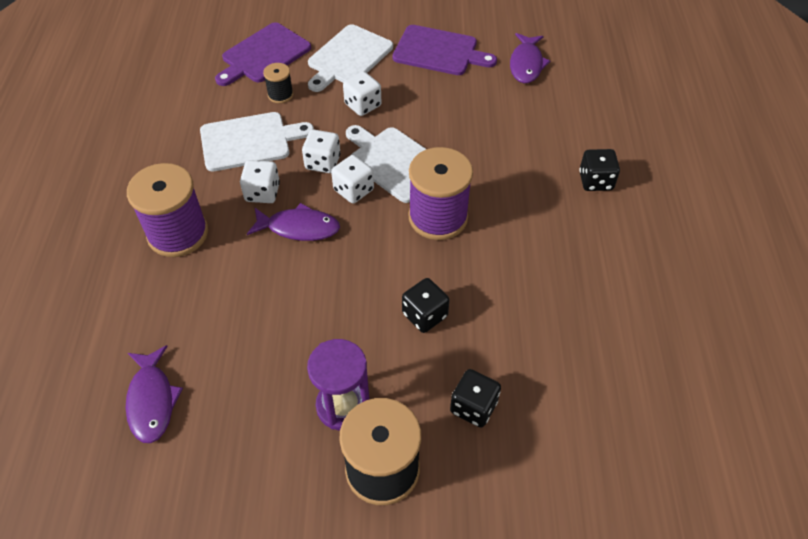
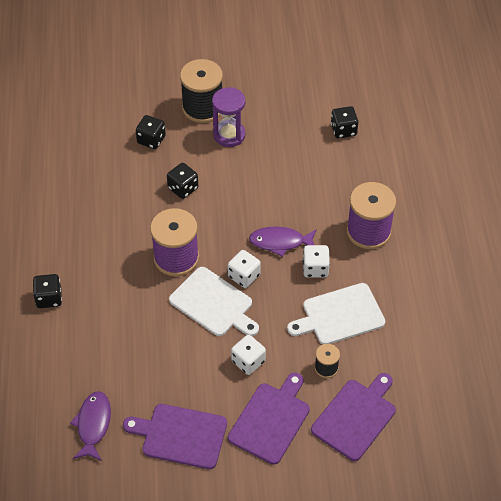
camera: 175 degrees right, 0 degrees up
(152, 400) = (343, 130): purple fish -> black dice
(323, 162) = (273, 299): white dice -> none
(348, 57) = (271, 420): white cutting board -> purple cutting board

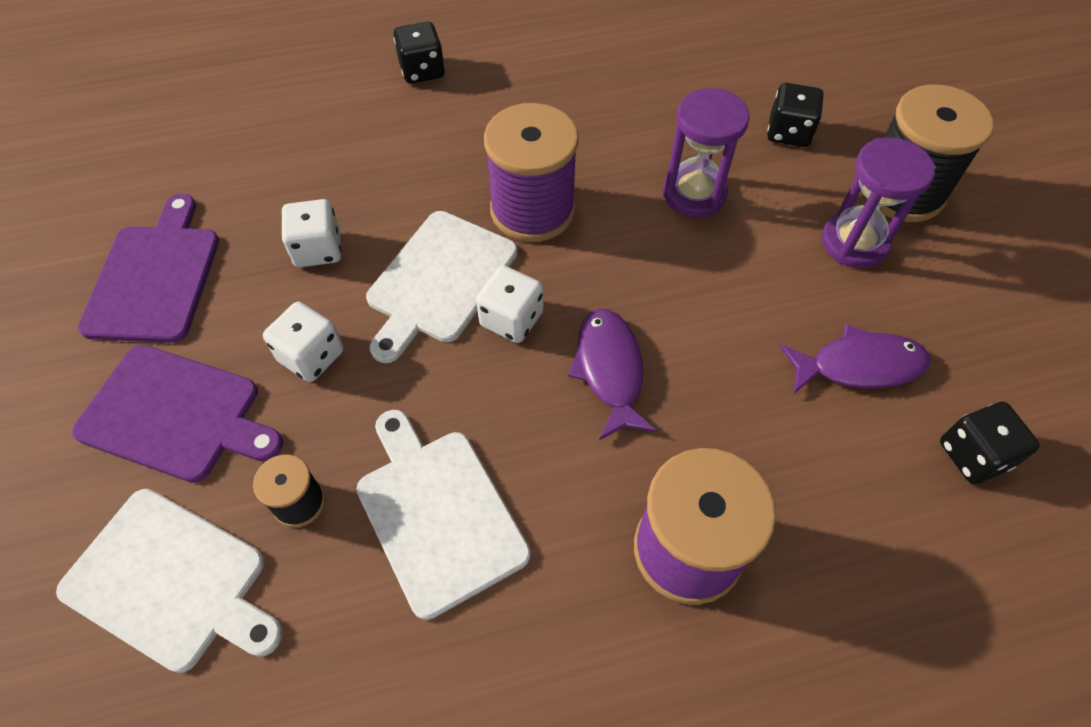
camera: 80 degrees right, 5 degrees up
(93, 425) = (186, 162): purple fish -> purple fish (859, 365)
(183, 188) = (694, 194): black dice -> purple hourglass
(315, 268) = (555, 446): white dice -> white dice (318, 249)
(356, 417) = (171, 581): purple cutting board -> white cutting board

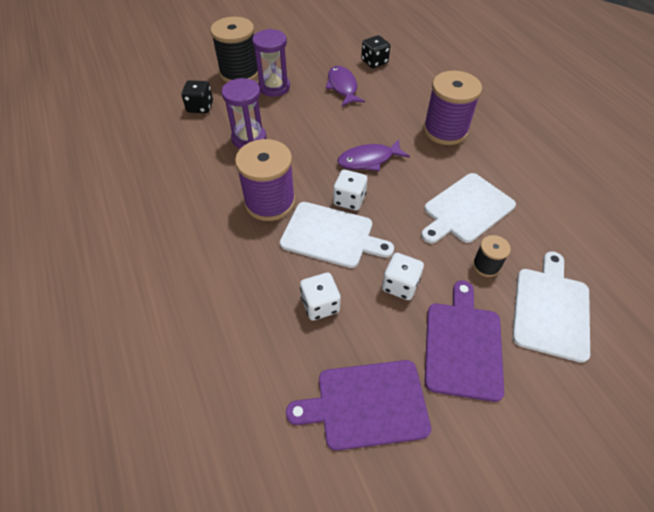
camera: 100 degrees left, 5 degrees down
(422, 70) = (136, 285): black dice -> none

